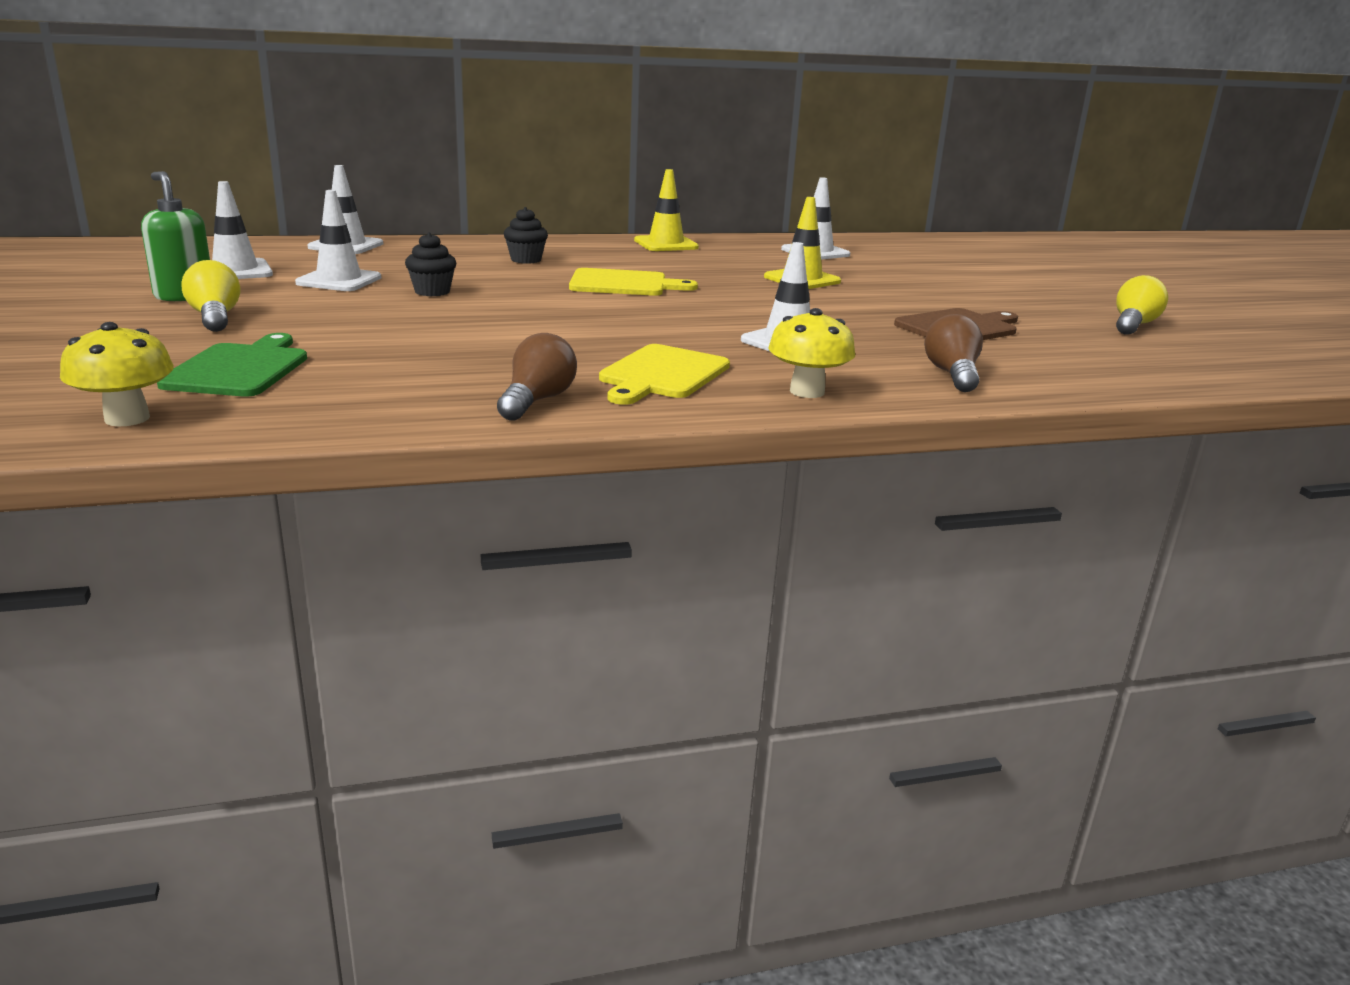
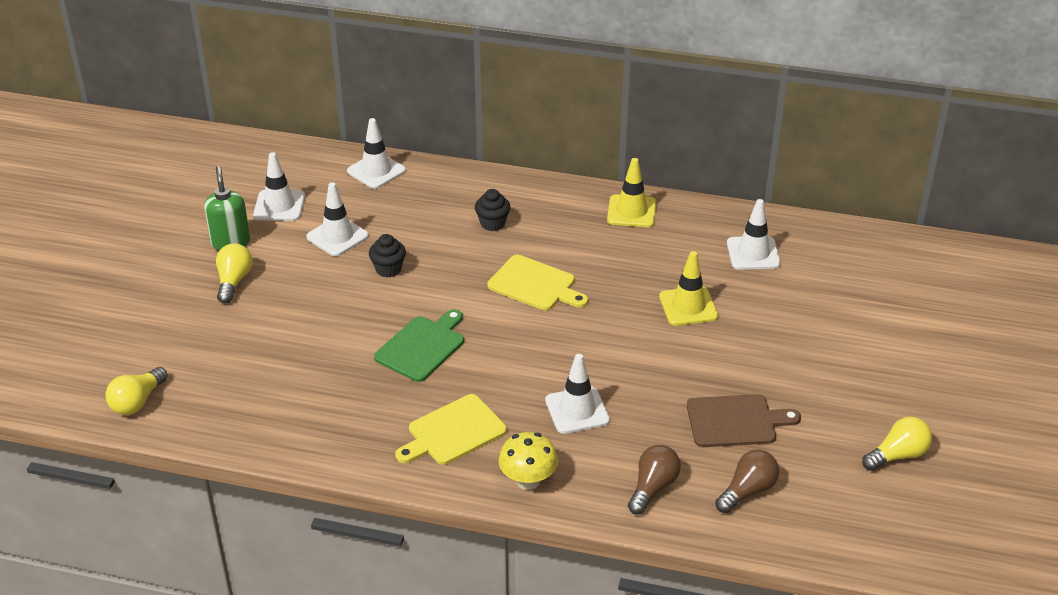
camera: 30 degrees right, 15 degrees up
(127, 418) = (137, 402): yellow mushroom -> yellow light bulb
(239, 369) = (215, 357): green cutting board -> green cutting board (422, 347)
(537, 401) = (354, 443): brown light bulb -> brown light bulb (747, 491)

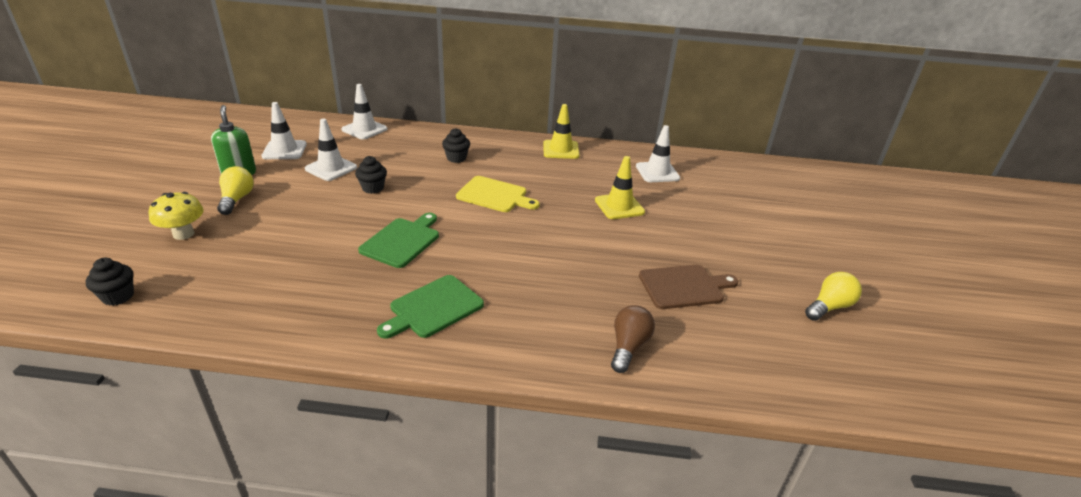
camera: 10 degrees left, 5 degrees down
(137, 402) = (118, 296): yellow light bulb -> black cupcake
(453, 432) = (433, 308): yellow cutting board -> green cutting board
(528, 480) = (509, 347): yellow mushroom -> yellow mushroom (183, 234)
(577, 410) = (545, 284): white traffic cone -> none
(747, 491) = (715, 344): brown light bulb -> none

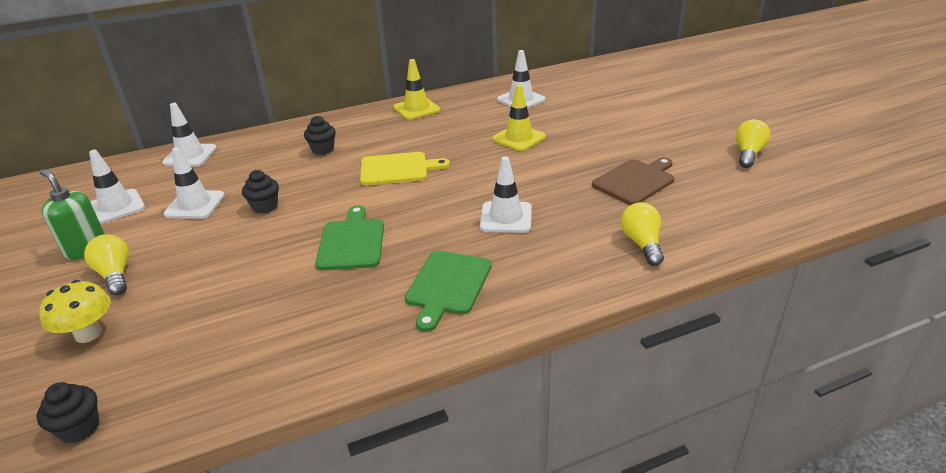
camera: 25 degrees left, 0 degrees up
(536, 271) = (506, 217): none -> white traffic cone
(628, 347) = (642, 244): brown light bulb -> yellow light bulb

